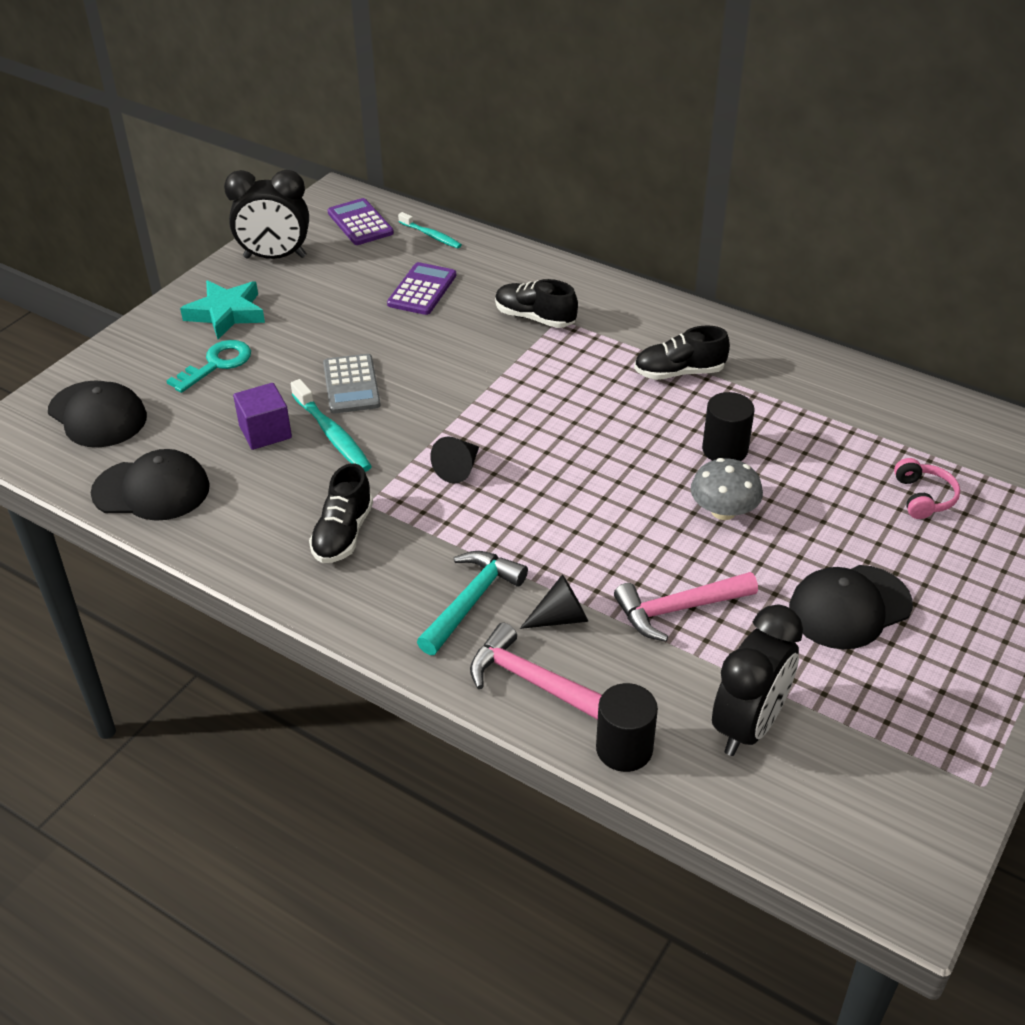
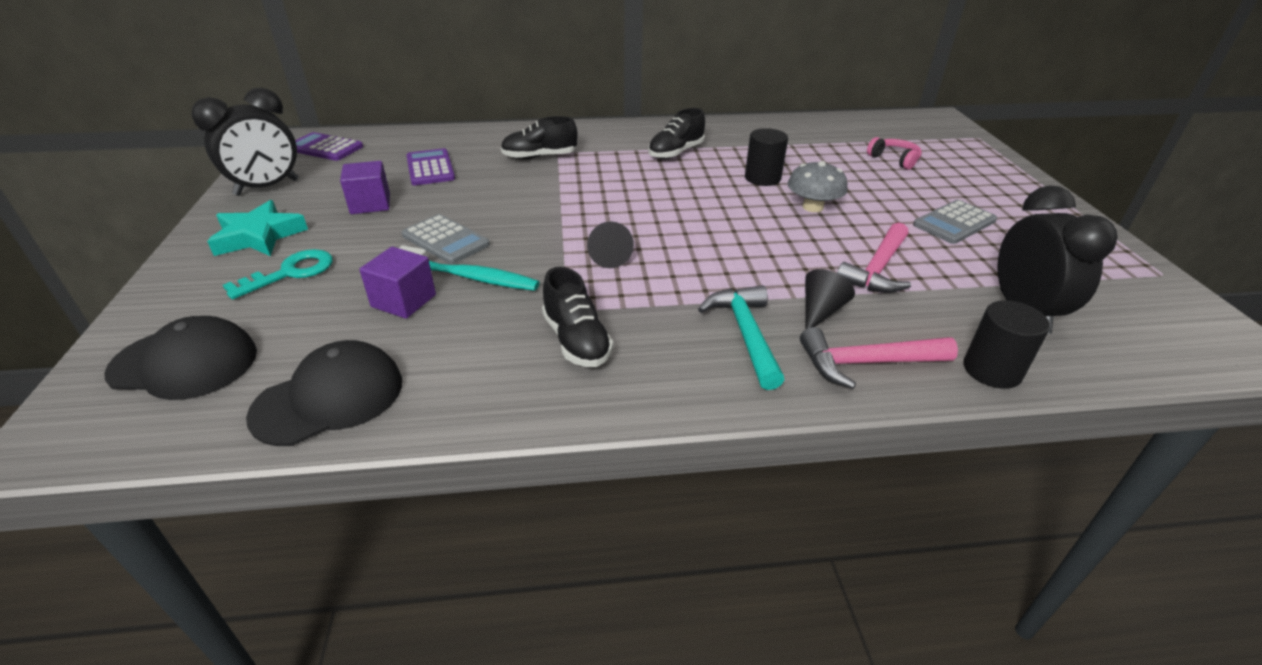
camera: 40 degrees left, 5 degrees down
(217, 364) = (290, 273): turquoise key -> turquoise key turned 45 degrees clockwise
(333, 314) = (370, 204): none -> purple cube
(431, 236) = (397, 139): turquoise toothbrush -> none
(849, 607) = (954, 223): black cap -> grey calculator

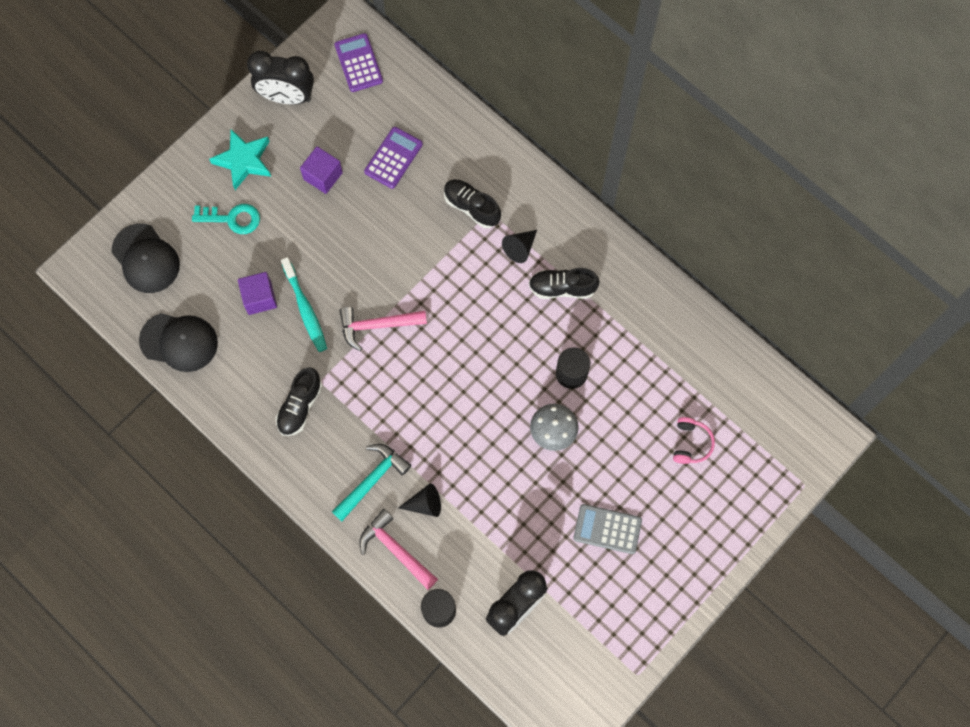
camera: 50 degrees right, 35 degrees up
(445, 240) = (325, 259): grey calculator -> none
(609, 256) = (385, 359): black cone -> black cone (520, 248)
(877, 269) = (499, 511): pink hammer -> pink hammer (377, 325)

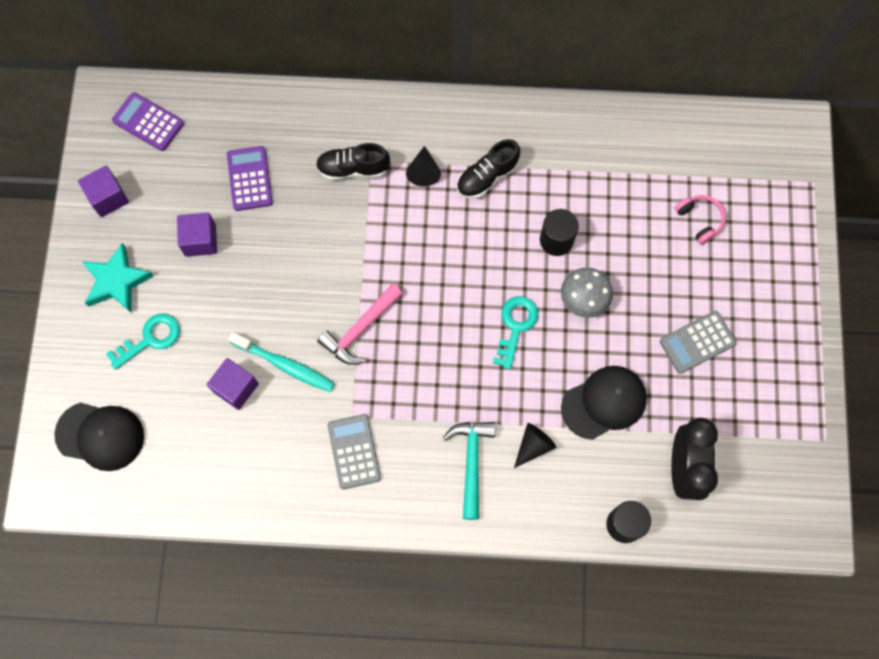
camera: 40 degrees left, 0 degrees up
(179, 342) = (196, 484): black cap -> black cap (604, 403)
(287, 97) = (108, 198): black clock -> purple cube
(300, 406) = (354, 451): black shoe -> grey calculator
(395, 549) = (543, 504): pink hammer -> none
(487, 411) = (515, 326): none -> turquoise key

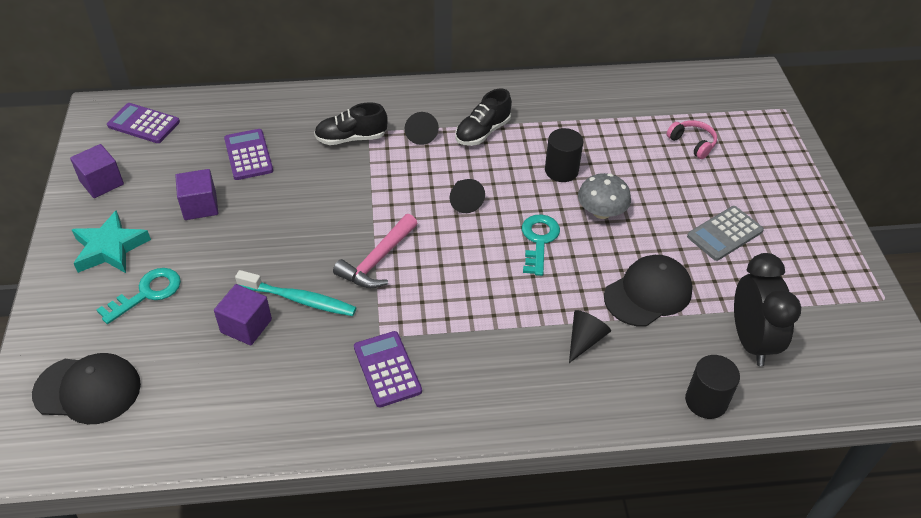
camera: 10 degrees left, 25 degrees down
(354, 451) = (387, 369): grey calculator -> purple calculator
(453, 267) = (464, 201): none -> black cone
(471, 462) = (521, 363): turquoise hammer -> none

